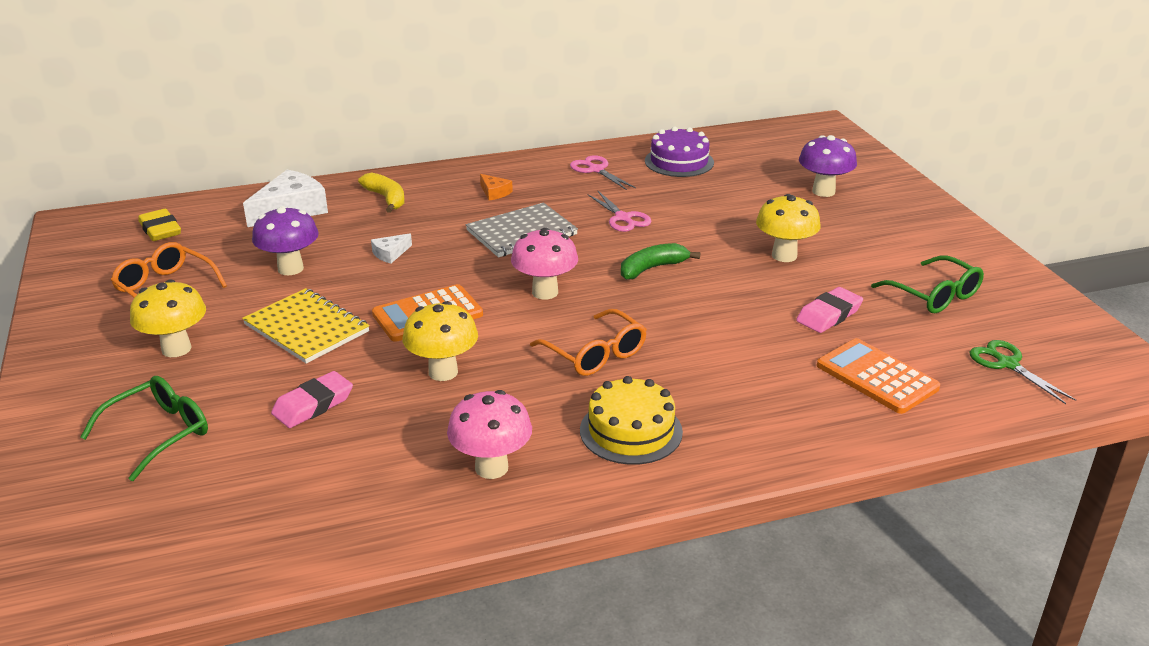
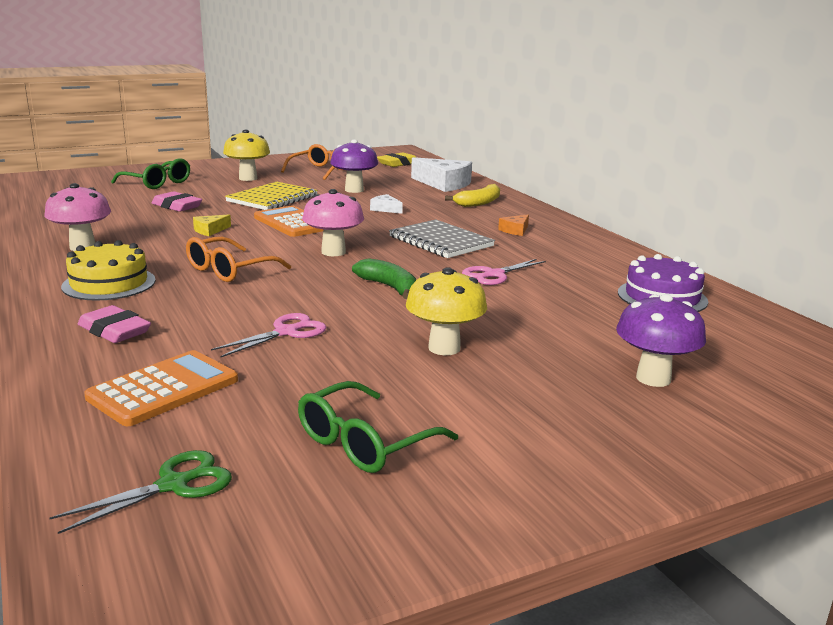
camera: 80 degrees right, 10 degrees down
(443, 372) = (210, 230): yellow mushroom -> yellow cheese
(596, 170) = (600, 262): pink scissors -> pink scissors (286, 332)
(829, 315) = (303, 368): pink eraser -> pink eraser (114, 330)

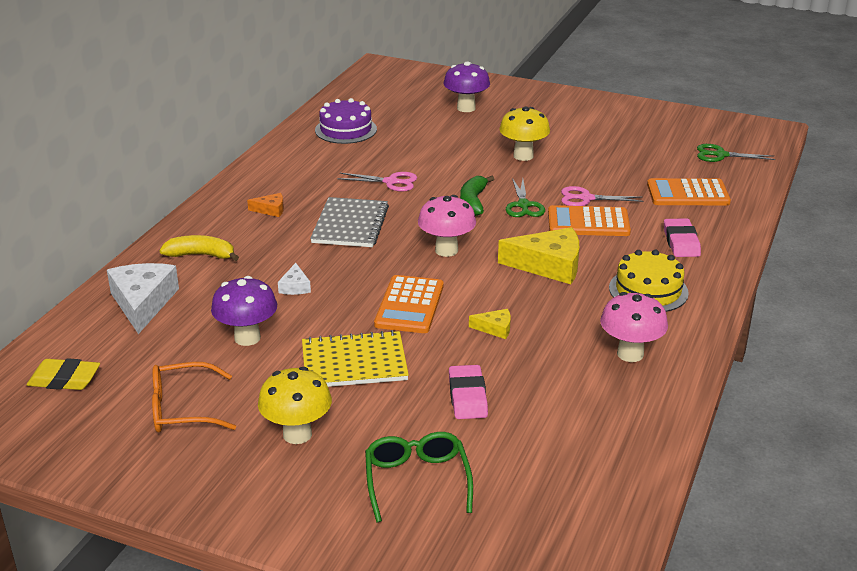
camera: 130 degrees left, 10 degrees up
(229, 270) = (549, 265): orange glasses -> yellow cheese
(246, 311) = (588, 222): none -> orange calculator
(338, 302) = (523, 205): none -> green scissors
(364, 443) = (630, 138): green glasses -> none

